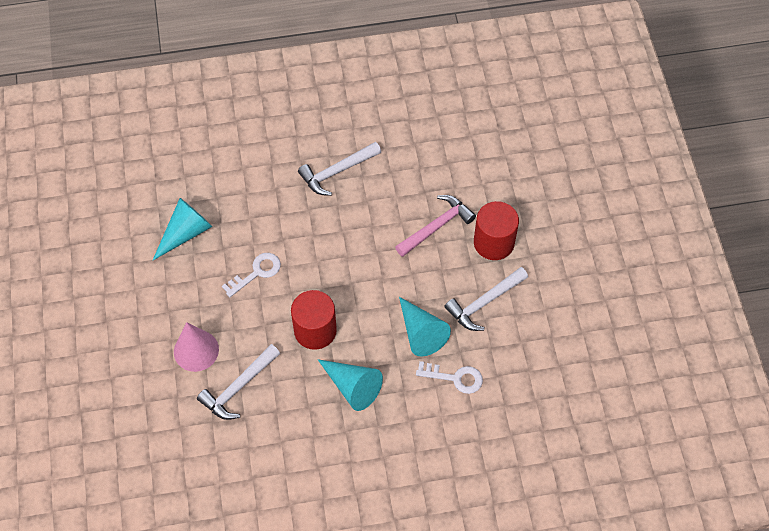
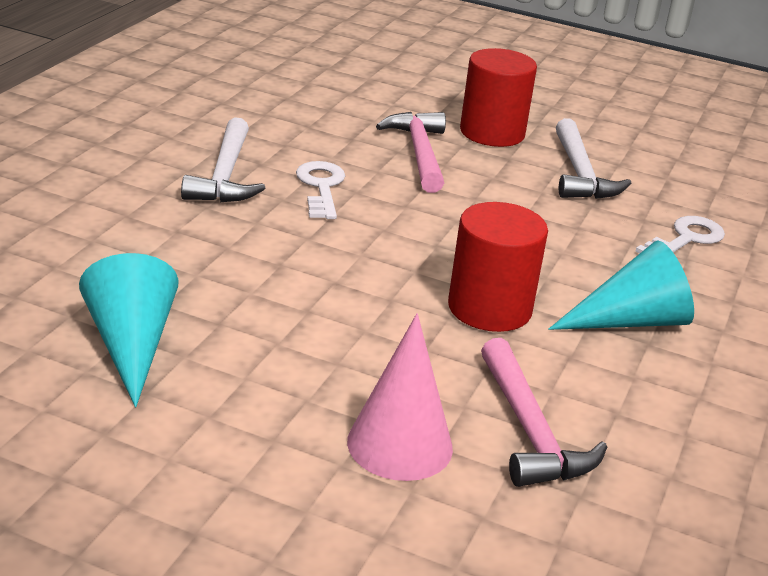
camera: 60 degrees left, 30 degrees down
(238, 387) = (530, 431): white hammer -> pink hammer
(256, 272) = (312, 312): white key -> white key (321, 187)
(421, 333) = (584, 231): turquoise cone -> none

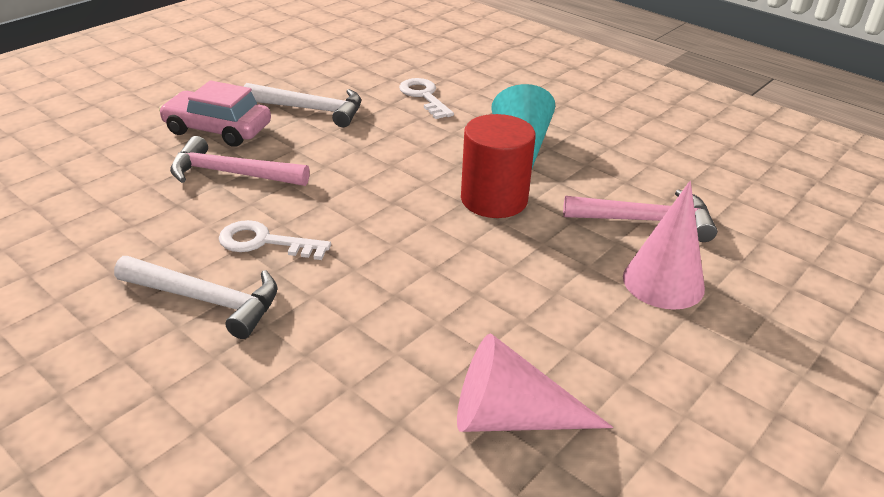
camera: 70 degrees left, 5 degrees up
(131, 344) = (511, 417): turquoise cone -> pink cone
(492, 133) = (217, 129): red cylinder -> pink car

